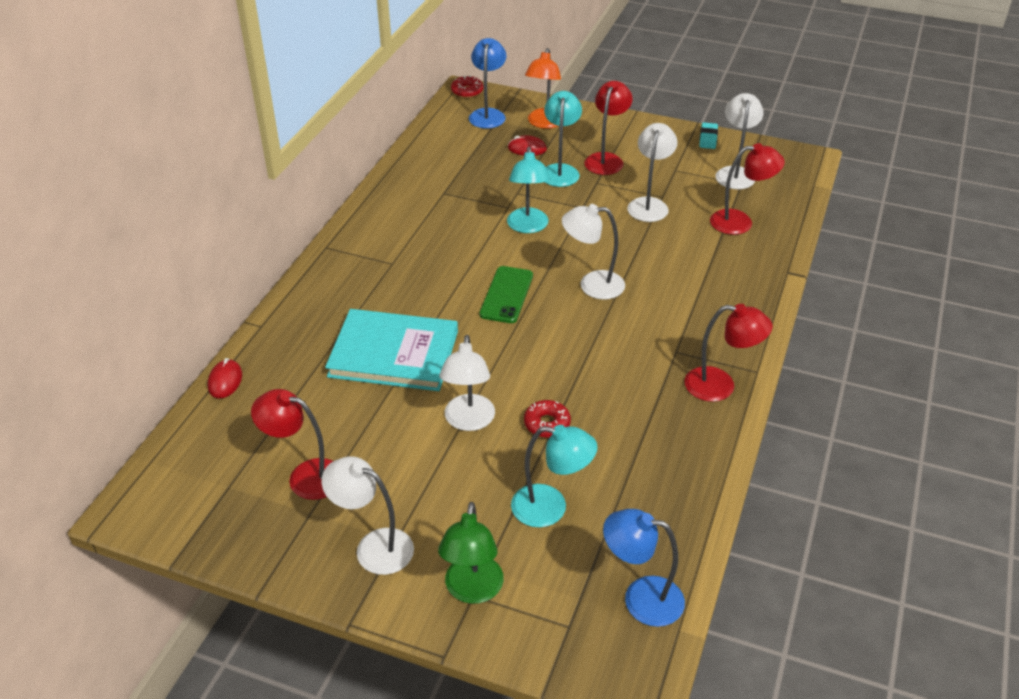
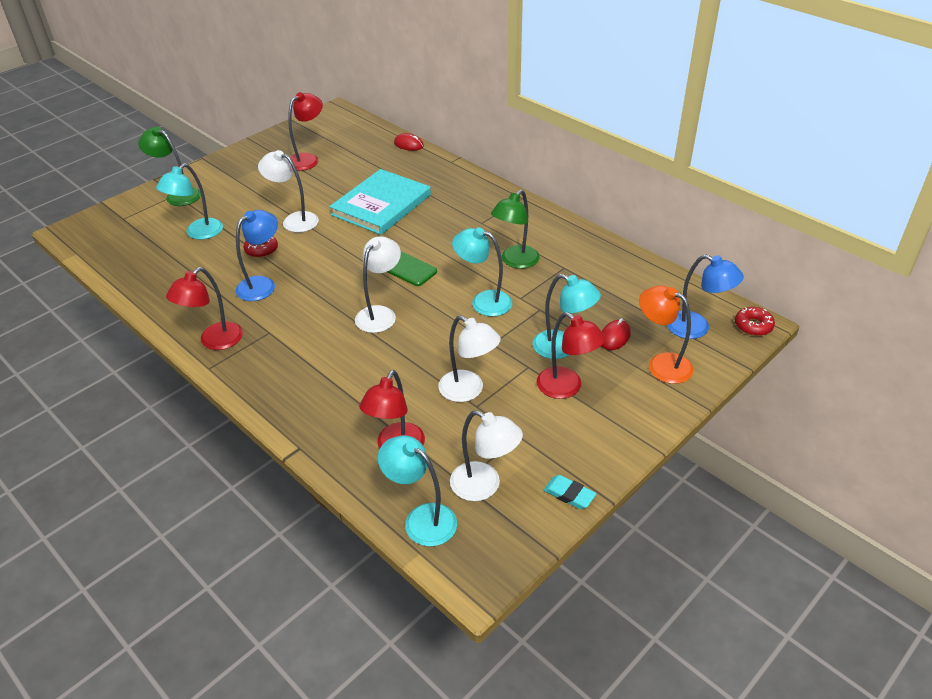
camera: 115 degrees right, 0 degrees up
(374, 547) = (238, 171): white lamp -> none
(451, 223) = (515, 261): none -> green lamp
(641, 598) = (108, 246): blue lamp -> blue lamp (262, 284)
(788, 191) = (421, 519): none -> turquoise lamp

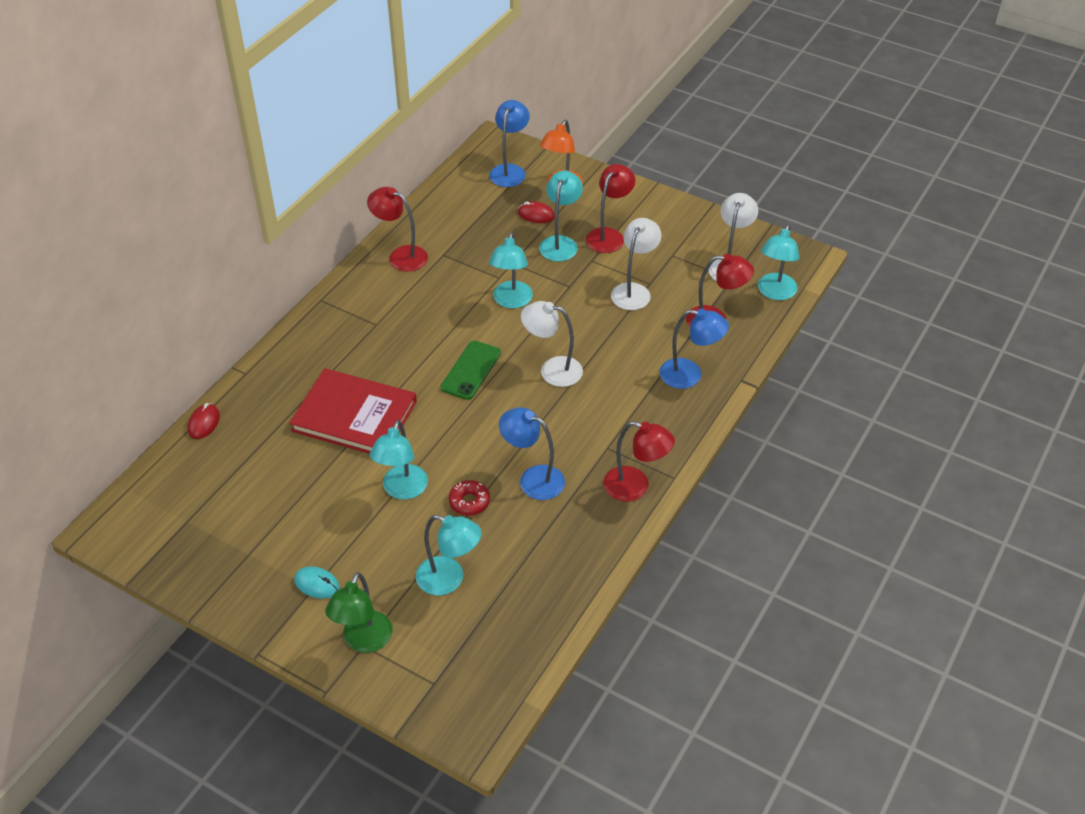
camera: 105 degrees left, 5 degrees up
(237, 180) = (317, 584): none -> turquoise mouse
(294, 220) = (402, 490): white lamp -> turquoise lamp
(308, 159) = (251, 521): red lamp -> red lamp (401, 256)
(326, 408) = (690, 375): none -> blue lamp
(381, 205) = (354, 416): turquoise book -> red book
(515, 261) = (441, 289): green lamp -> none
(569, 494) = (717, 223): turquoise eraser -> none
(753, 326) = (497, 141): red donut -> none

